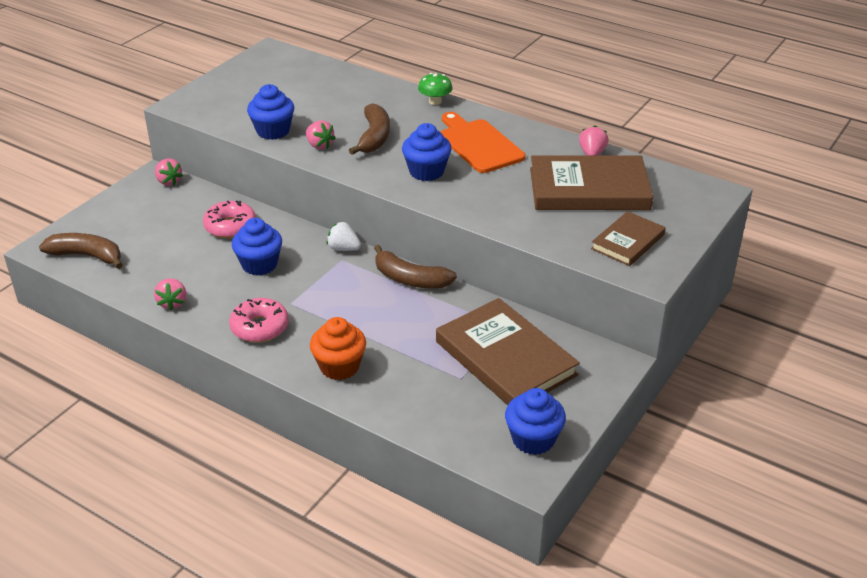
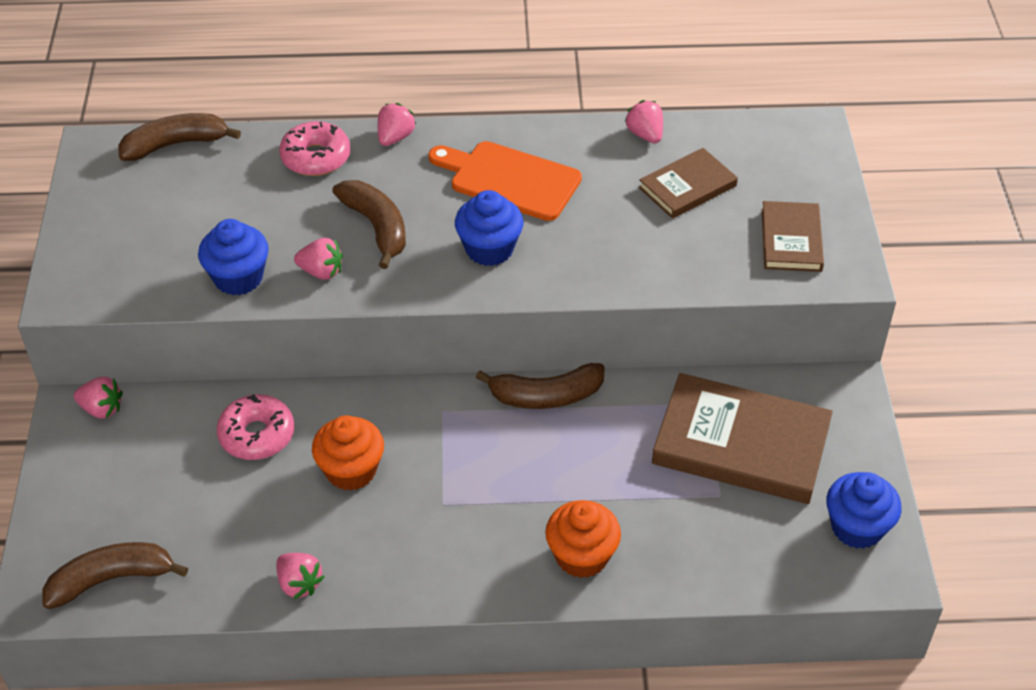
camera: 35 degrees left, 10 degrees up
(259, 264) = (351, 470): blue cupcake -> orange cupcake
(260, 327) = (440, 557): pink donut -> pink donut (316, 157)
(312, 63) = (175, 144): none -> brown banana
(343, 248) = (429, 394): white strawberry -> none
(435, 101) = (395, 137): green mushroom -> pink strawberry
(589, 189) = (687, 187): brown book -> brown book, size x0.56

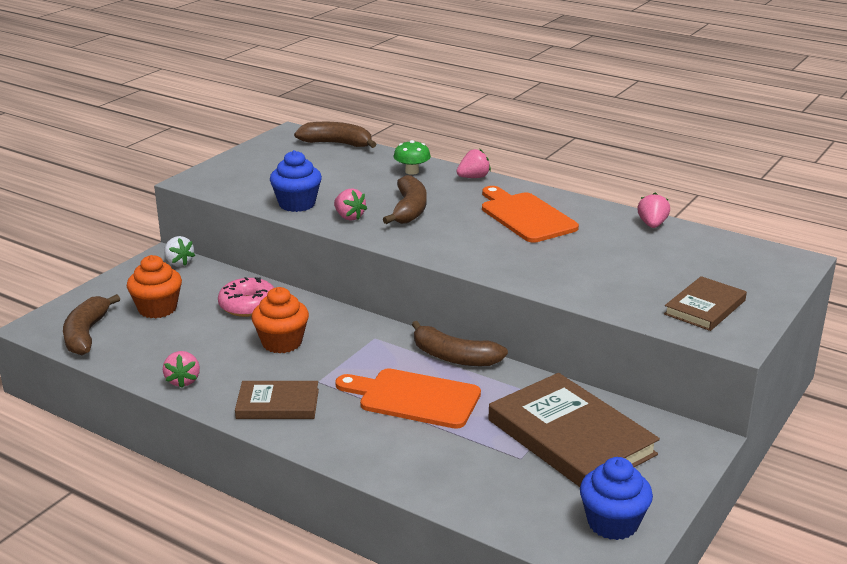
camera: 35 degrees right, 20 degrees down
(101, 409) = (179, 263): pink strawberry -> white strawberry
(111, 579) = (86, 334): brown banana -> brown banana turned 105 degrees counterclockwise
(316, 157) = (412, 171): pink donut -> green mushroom
(489, 249) = (470, 241): blue cupcake -> none
(558, 474) = (414, 398): none -> orange cutting board
(581, 556) = (378, 446): orange cupcake -> orange cupcake (157, 309)
(687, 187) = (653, 257): brown book -> brown book (278, 404)

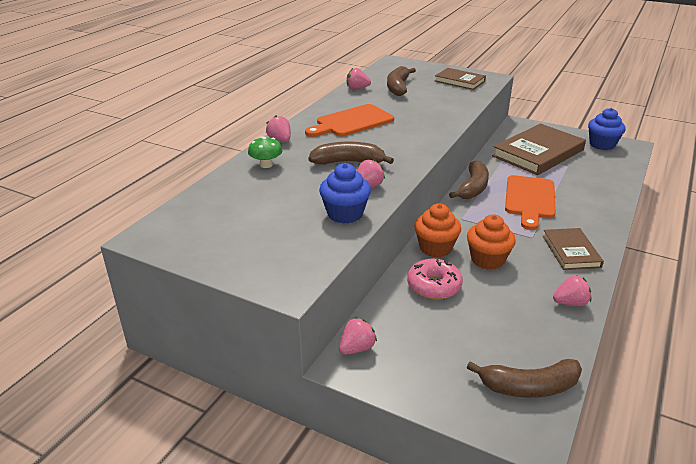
camera: 95 degrees left, 5 degrees up
(157, 309) = (459, 344): orange cupcake -> orange cupcake (435, 248)
(179, 263) = (357, 348): white strawberry -> pink strawberry
(337, 144) = (188, 206): brown banana -> brown banana (398, 87)

